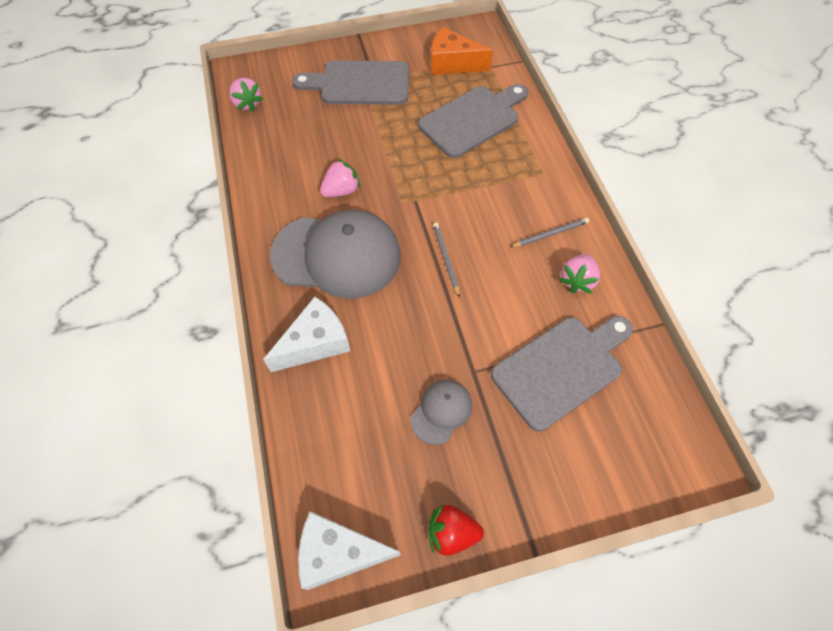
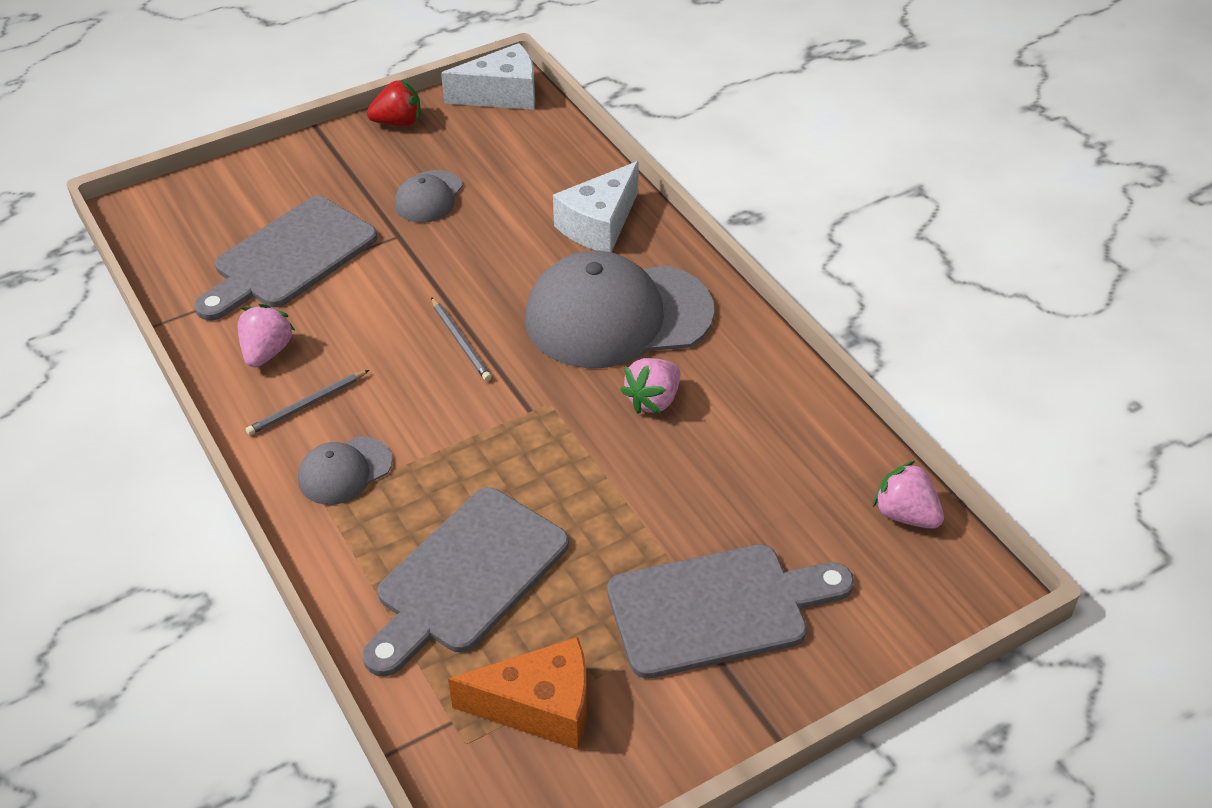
camera: 165 degrees right, 15 degrees down
(529, 186) = (344, 471): none -> grey cap

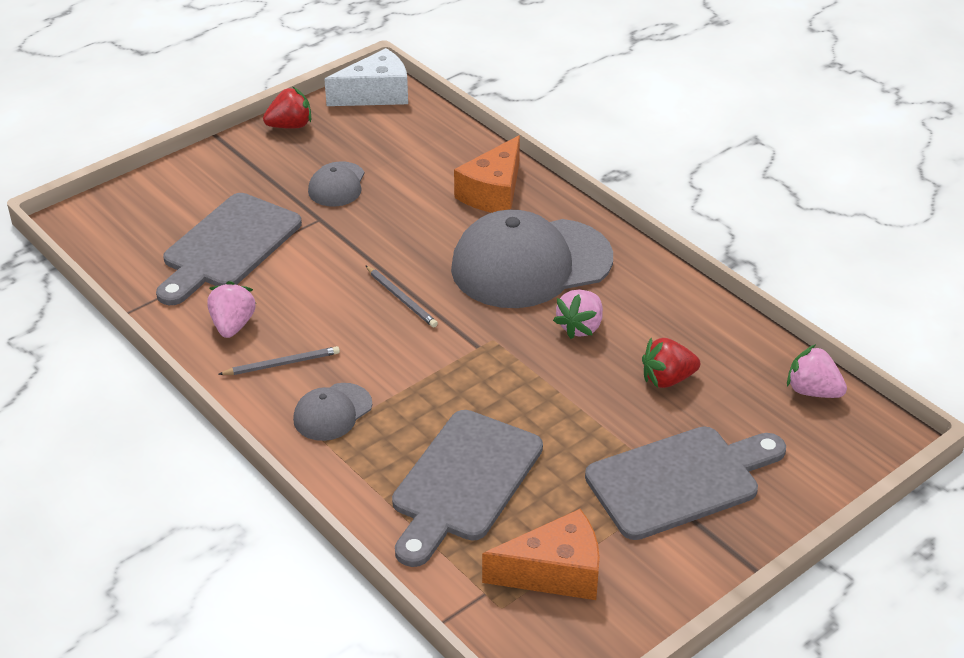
camera: 10 degrees left, 5 degrees down
(307, 405) = (282, 364): grey pencil -> grey pencil turned 150 degrees counterclockwise
(599, 225) = (493, 193): white cheese -> orange cheese
(736, 478) = (667, 379): none -> red strawberry

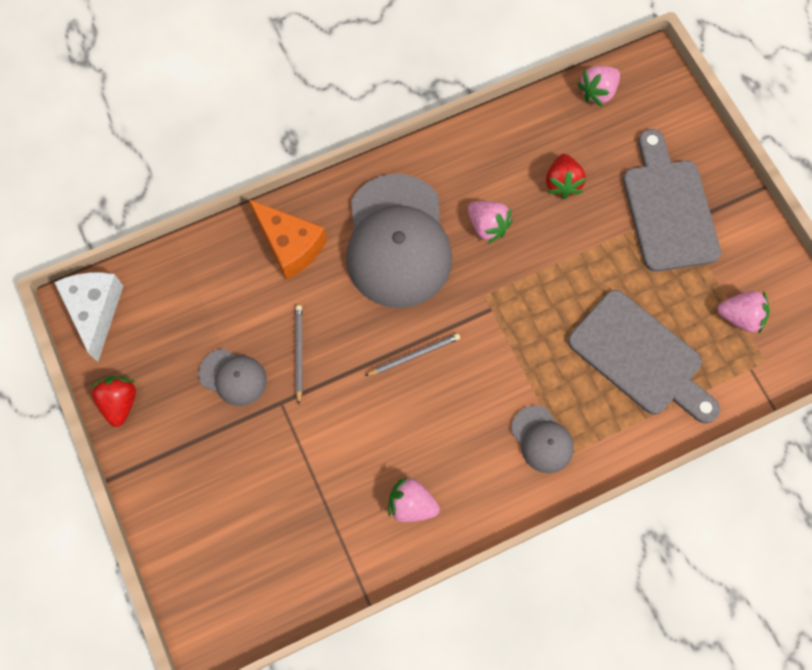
camera: 75 degrees left, 30 degrees up
(228, 246) = (297, 493): grey cutting board -> none
(282, 364) = (473, 470): grey pencil -> grey pencil (299, 352)
(555, 572) = (740, 317): orange cheese -> pink strawberry

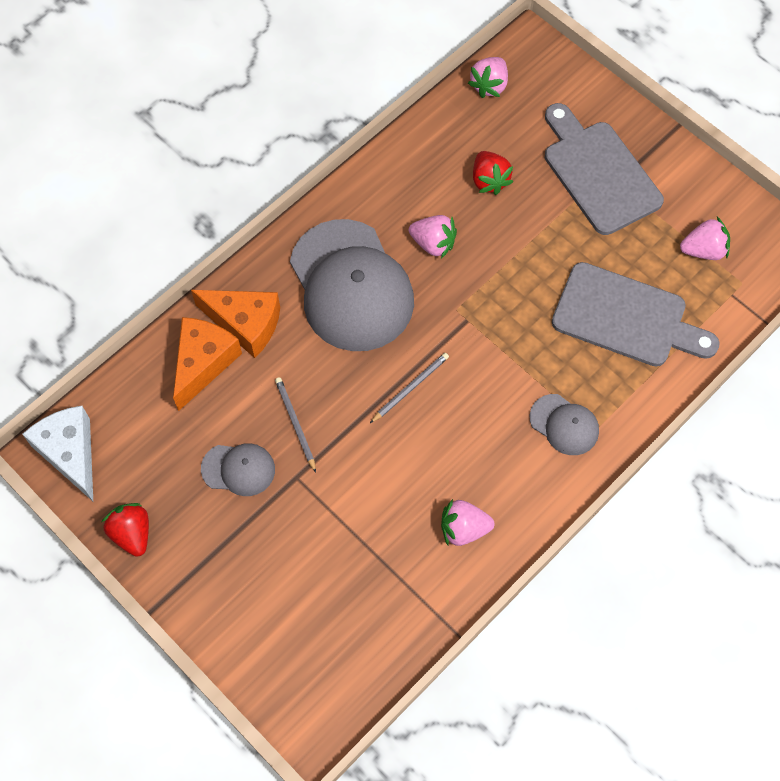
camera: 20 degrees left, 5 degrees down
(240, 269) = (203, 363): none -> orange cheese

